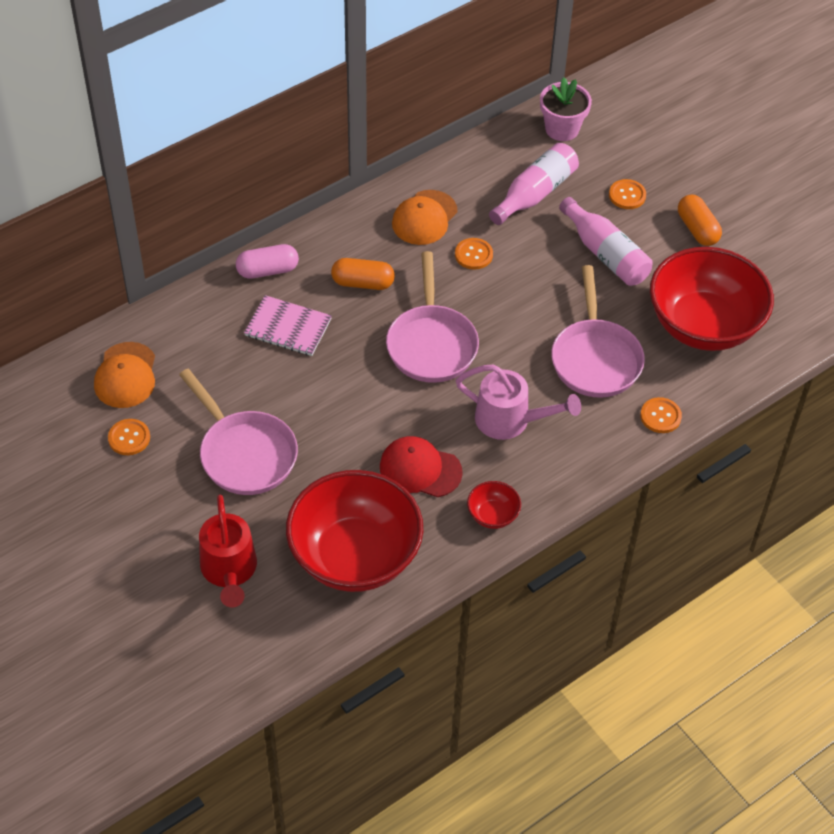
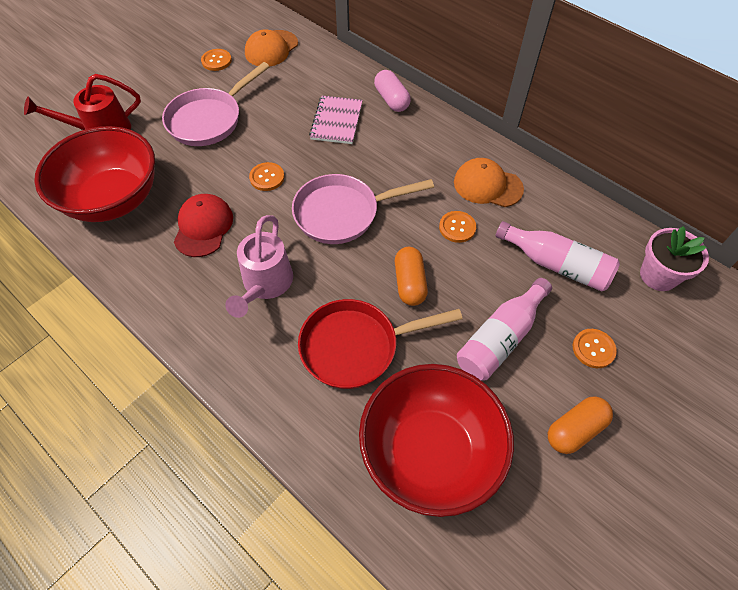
camera: 80 degrees right, 5 degrees up
(126, 375) = (271, 49): orange cap -> orange cap turned 45 degrees counterclockwise
(362, 283) = (397, 157): orange capsule -> orange capsule (409, 283)
(493, 515) = (157, 286): red bowl -> none
(595, 358) = (356, 346): pink pan -> red pan
(660, 416) = (291, 419): orange button -> orange button (267, 177)

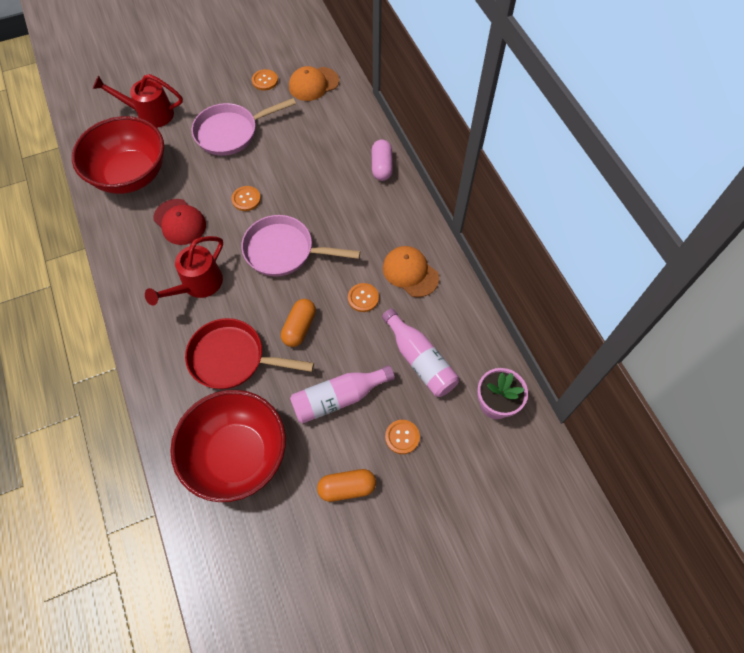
camera: 25 degrees right, 5 degrees up
(203, 227) = (180, 222): red cap -> red cap turned 105 degrees clockwise
(265, 285) = (197, 285): pink watering can -> red watering can
(336, 121) = (326, 170): pink notebook -> none

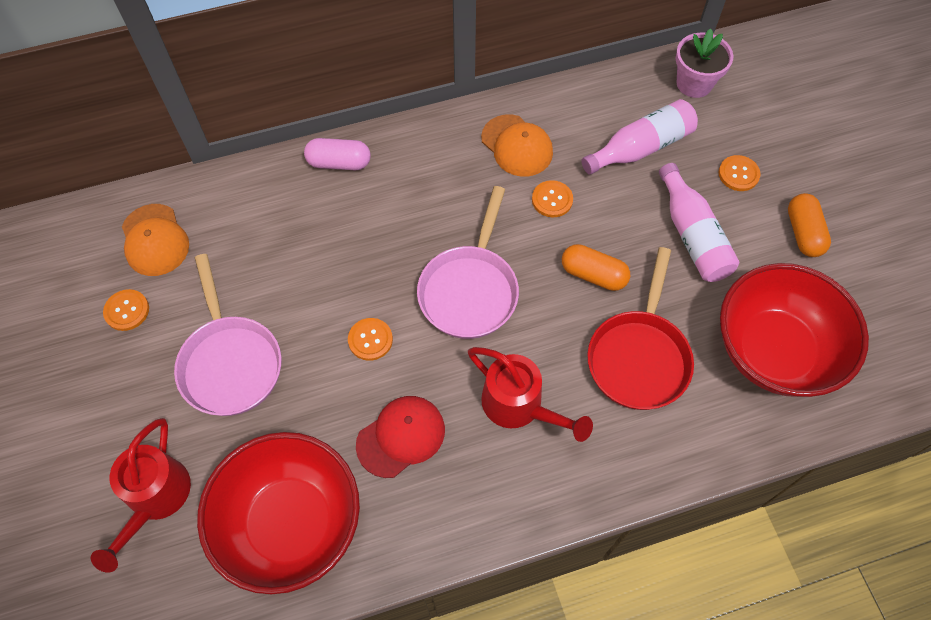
camera: 85 degrees left, 0 degrees up
(410, 272) = (517, 146): orange cap -> orange cap turned 90 degrees counterclockwise

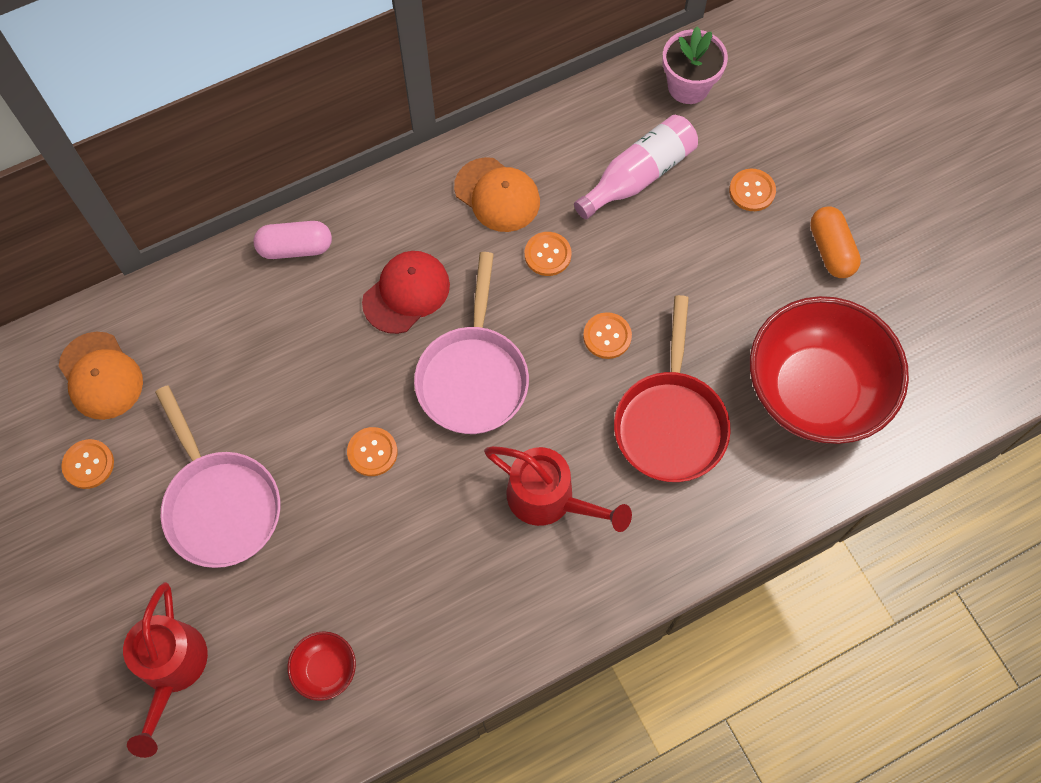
camera: 10 degrees left, 5 degrees up
(290, 523) = (325, 669): red bowl -> red bowl, size x0.41
(401, 437) = (427, 555): red cap -> red cap (406, 293)
(593, 275) = (607, 336): orange capsule -> orange button
(692, 235) = (710, 272): pink bottle -> none

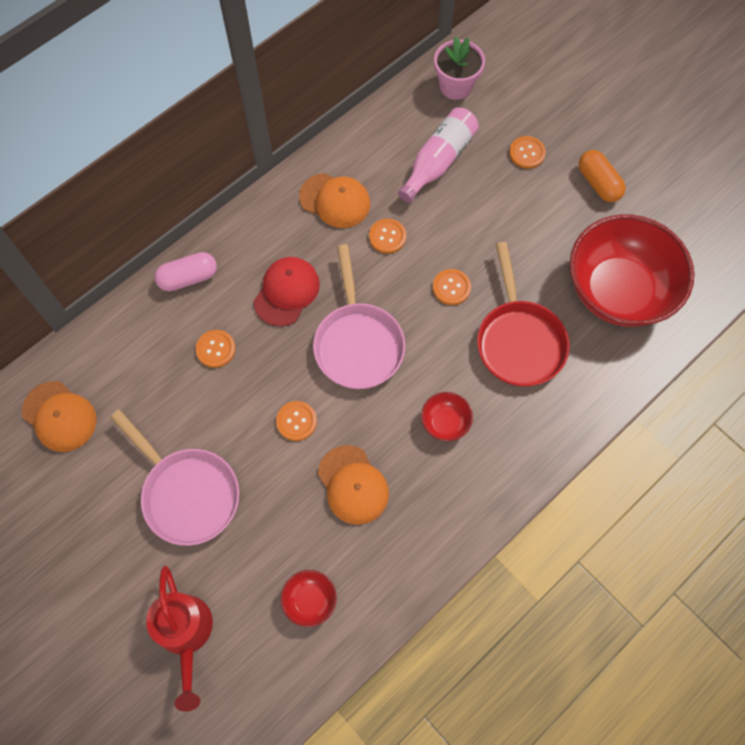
camera: 15 degrees left, 0 degrees up
(88, 464) = (70, 489): orange button -> orange button (215, 349)
(417, 546) = (353, 485): none -> orange cap
(549, 499) = (445, 422): red watering can -> red bowl

